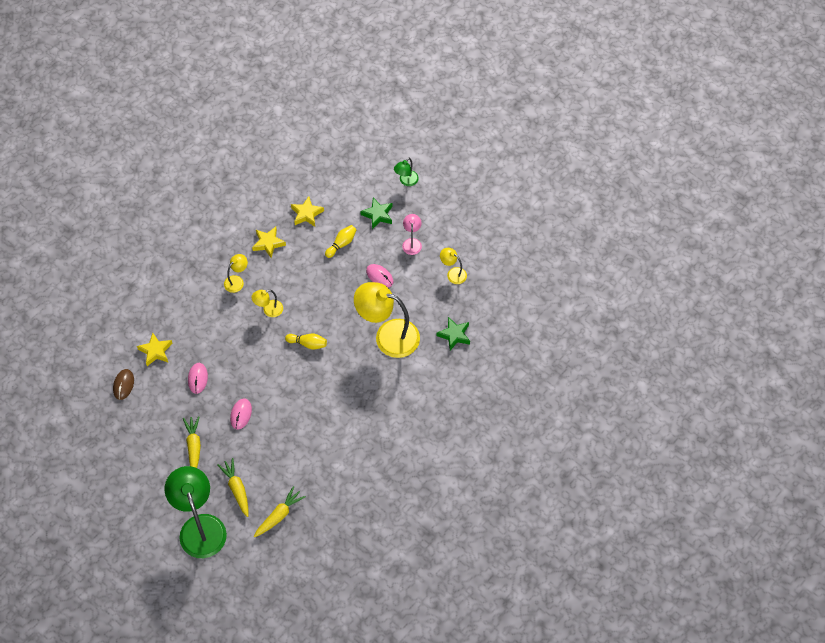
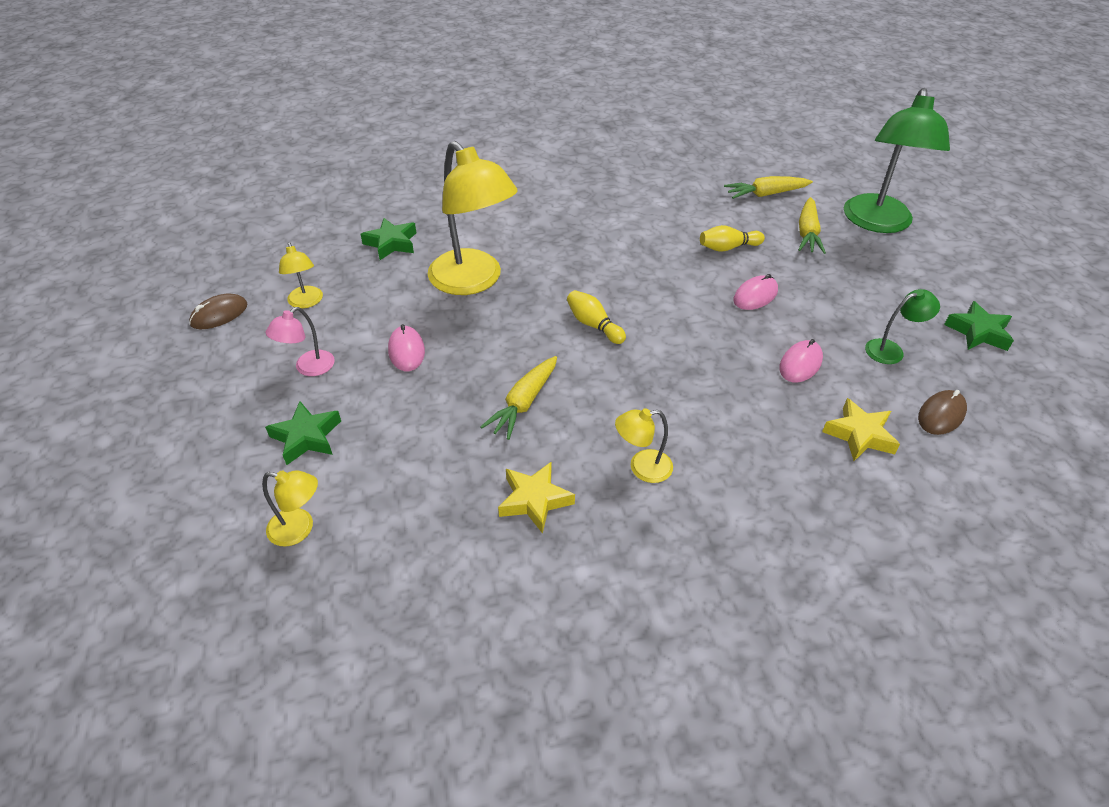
camera: 145 degrees left, 15 degrees down
(118, 456) = (978, 332): none -> green star
(194, 447) = (848, 293): yellow carrot -> yellow carrot (524, 403)
(268, 310) = (619, 395): yellow lamp -> yellow lamp (299, 529)
(307, 214) = (418, 512): yellow star -> none
(341, 244) = (412, 426): yellow bowling pin -> yellow bowling pin (728, 248)
(406, 181) = (196, 464): green lamp -> green lamp (891, 350)
(483, 243) = (219, 314): none -> brown mouse

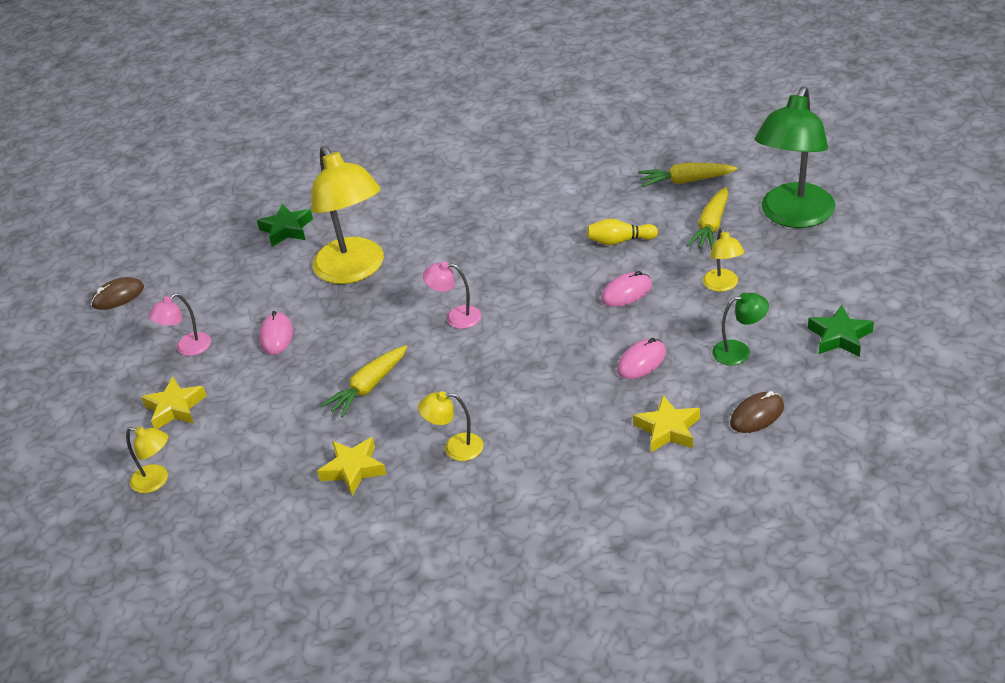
camera: 15 degrees right, 5 degrees down
(306, 302) = (196, 287): yellow lamp -> yellow lamp (723, 285)
(306, 437) = (175, 408): green star -> yellow star
(593, 325) = (456, 317): yellow bowling pin -> pink lamp

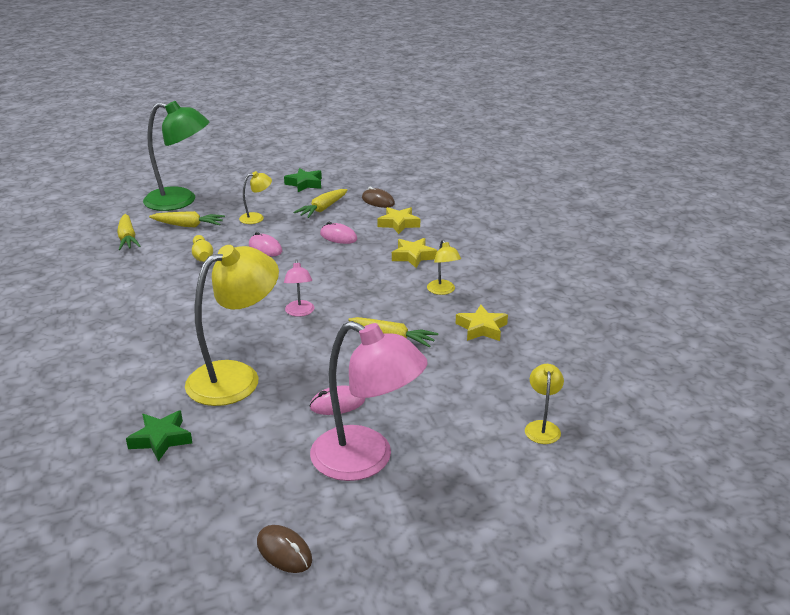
camera: 110 degrees left, 10 degrees down
(175, 408) = (451, 443): yellow star -> yellow star (413, 256)
(187, 348) = (366, 460): pink lamp -> pink lamp, size x2.18
(739, 351) = (323, 209): green lamp -> yellow carrot

